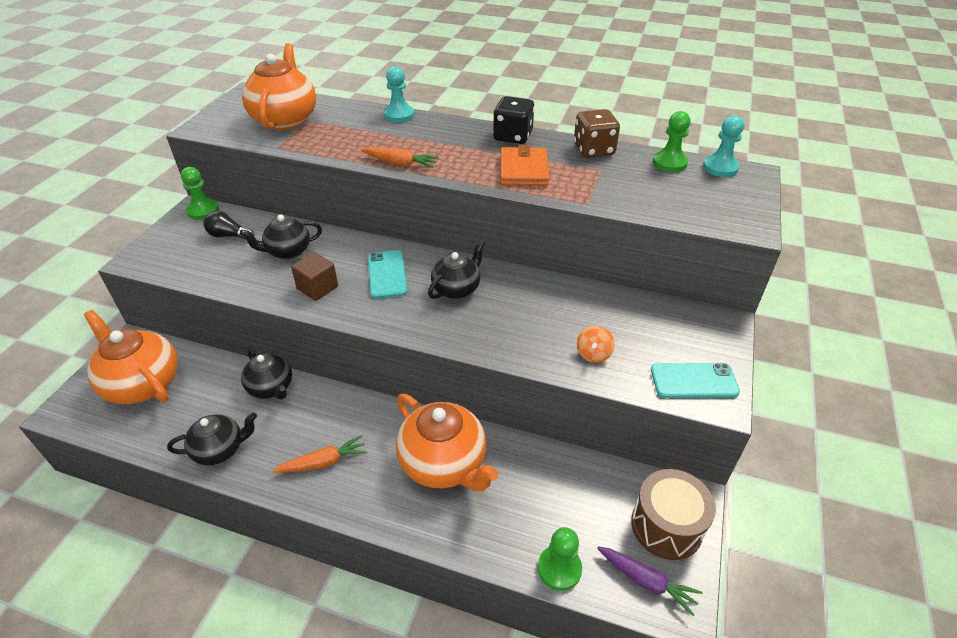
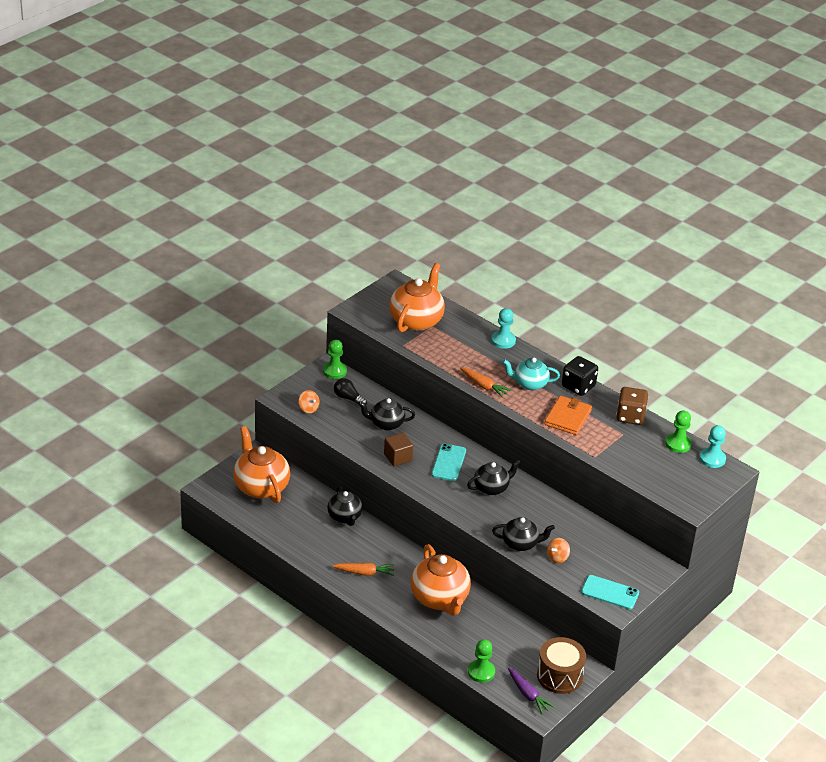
camera: 20 degrees right, 5 degrees down
(177, 262) = (308, 408): none -> orange spinning top
(220, 449) = (302, 544): black teapot -> black teapot (521, 544)
(455, 147) = (529, 384): none -> turquoise teapot

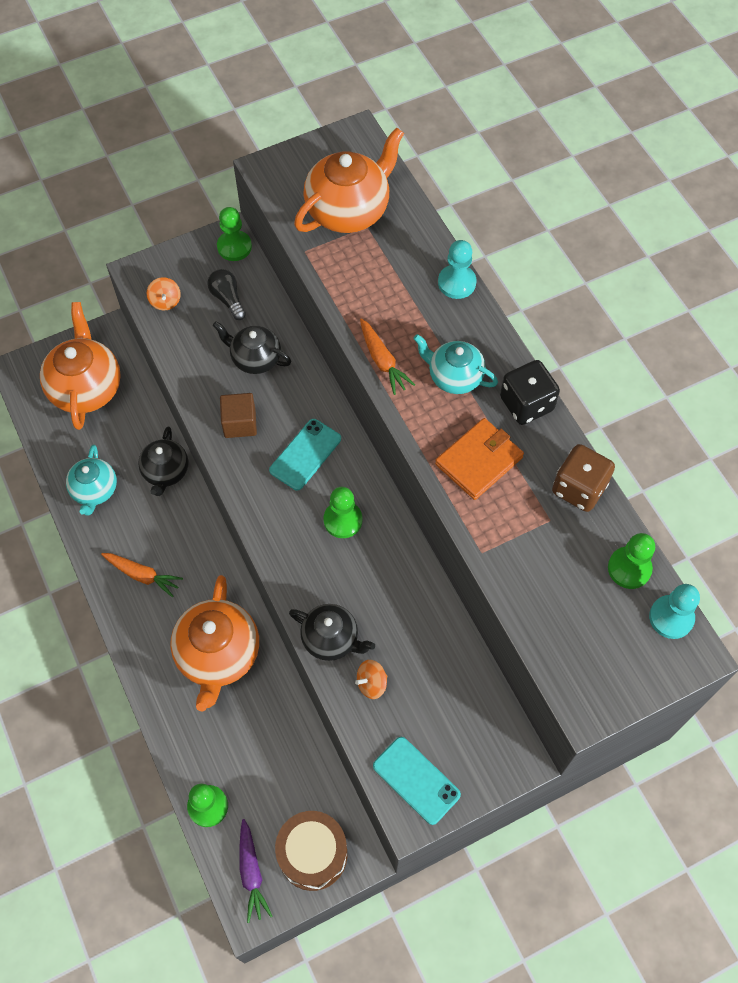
camera: 25 degrees right, 25 degrees up
(303, 538) = (95, 490): none -> turquoise teapot
(492, 488) = (343, 520): black teapot -> green pawn

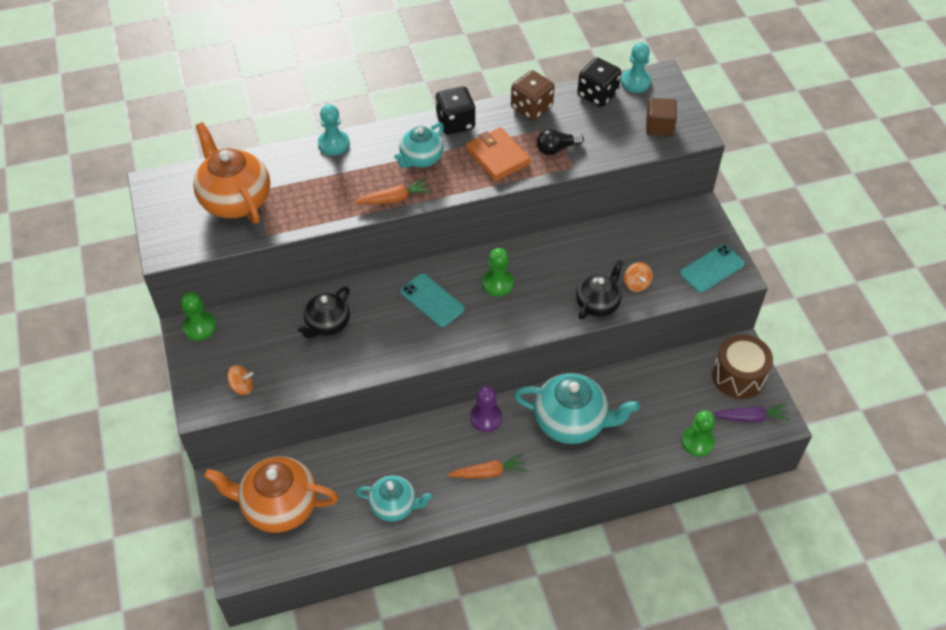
camera: 80 degrees left, 10 degrees down
(142, 575) = (488, 472): orange carrot -> orange carrot turned 45 degrees clockwise
(166, 472) = (389, 445): black teapot -> none
(212, 562) = (486, 418): none -> purple pawn
(218, 655) = (571, 422): orange teapot -> turquoise teapot
(228, 299) = (256, 338): black light bulb -> black light bulb (556, 149)
(240, 423) = (390, 342): brown cube -> brown cube (659, 126)
(629, 568) = (597, 95): green pawn -> black dice

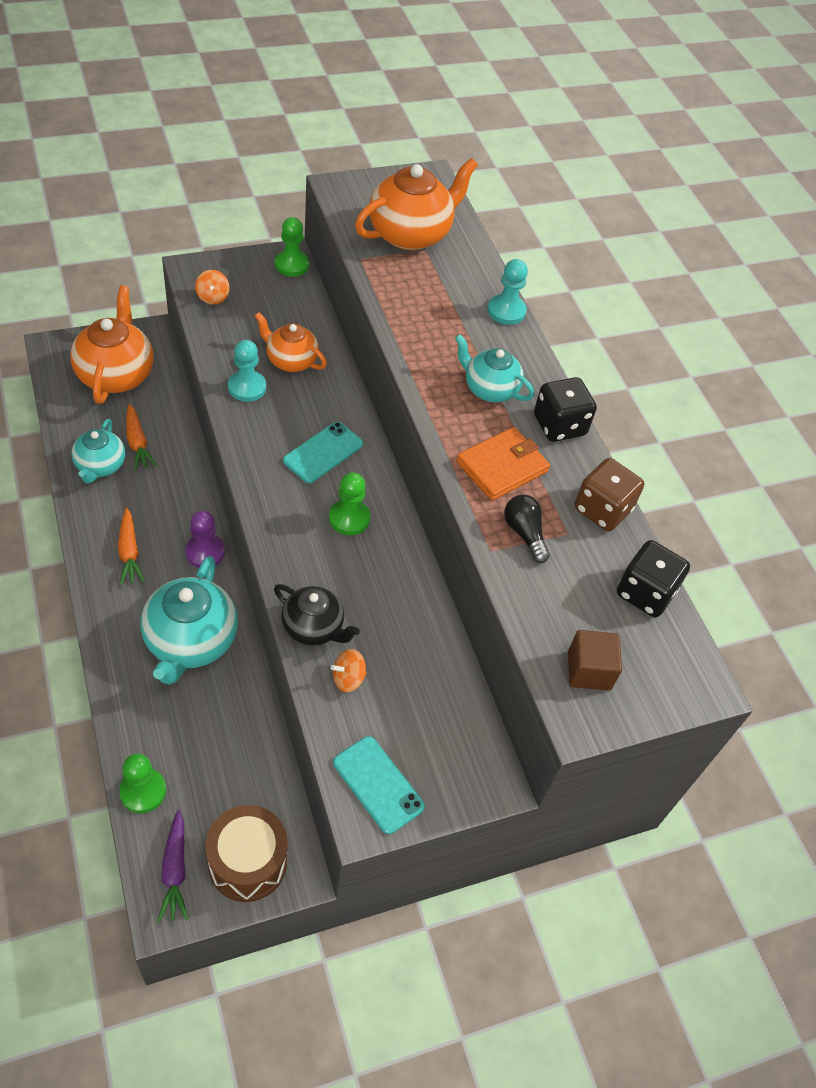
camera: 80 degrees right, 0 degrees up
(327, 324) = (291, 360): black teapot -> orange teapot
(394, 199) = (419, 363): orange carrot -> orange carrot (137, 443)
(635, 82) = (684, 647): turquoise pawn -> turquoise pawn (247, 387)

